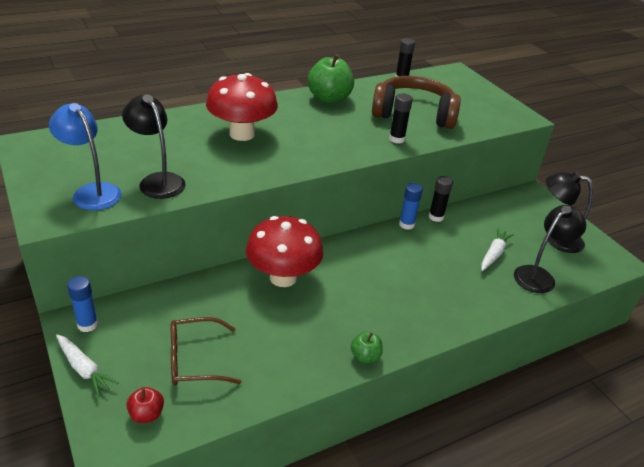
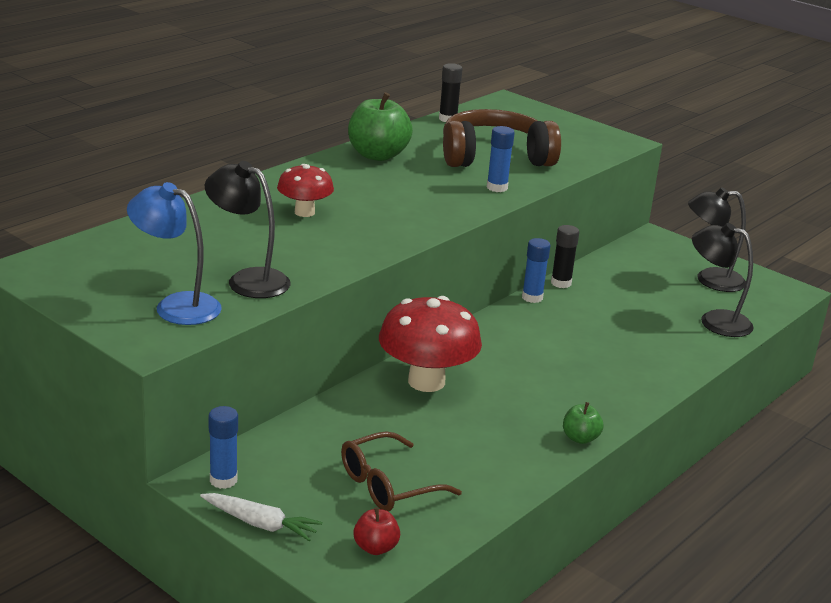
camera: 20 degrees left, 10 degrees down
(242, 134) = (304, 212): red mushroom -> red mushroom, size x0.58
(396, 139) = (497, 188): black glue stick -> blue glue stick
(494, 254) = (652, 309): white carrot -> none
(539, 275) = (715, 321): black lamp -> black lamp turned 90 degrees counterclockwise

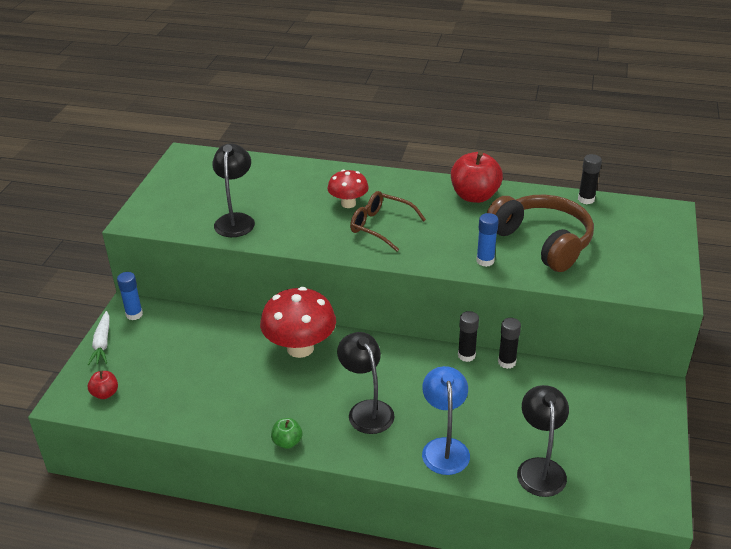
camera: 65 degrees right, 10 degrees up
(176, 306) = (184, 211): blue lamp -> blue lamp (444, 447)
(377, 155) = (474, 196): green apple -> red apple
(388, 485) = (170, 375): brown glasses -> brown glasses (380, 226)
(532, 297) = (466, 355): blue glue stick -> black glue stick
(710, 280) = (615, 445): black lamp -> black lamp (366, 410)

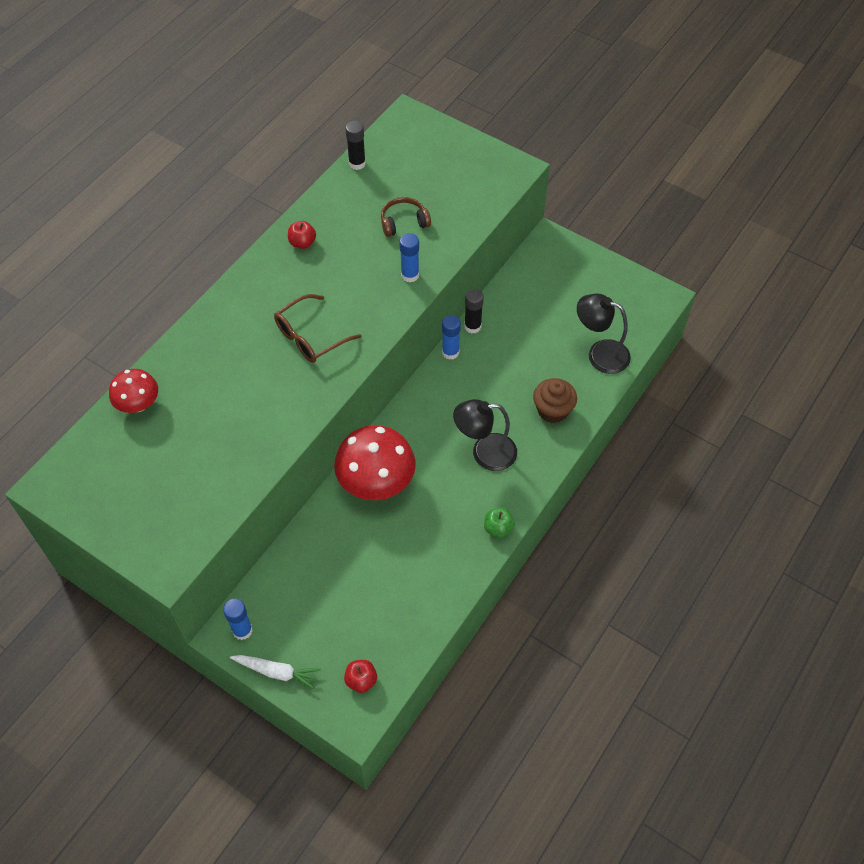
camera: 70 degrees left, 20 degrees up
(236, 220) = (225, 464): black lamp -> none
(348, 204) = (254, 351): red mushroom -> red mushroom (138, 404)
(444, 447) = (552, 410): blue lamp -> brown cupcake
(466, 355) = (450, 352): black glue stick -> blue glue stick
(474, 196) = (302, 243): red apple -> red apple, size x0.51
(542, 242) = (404, 222): brown headphones -> brown headphones, size x0.49

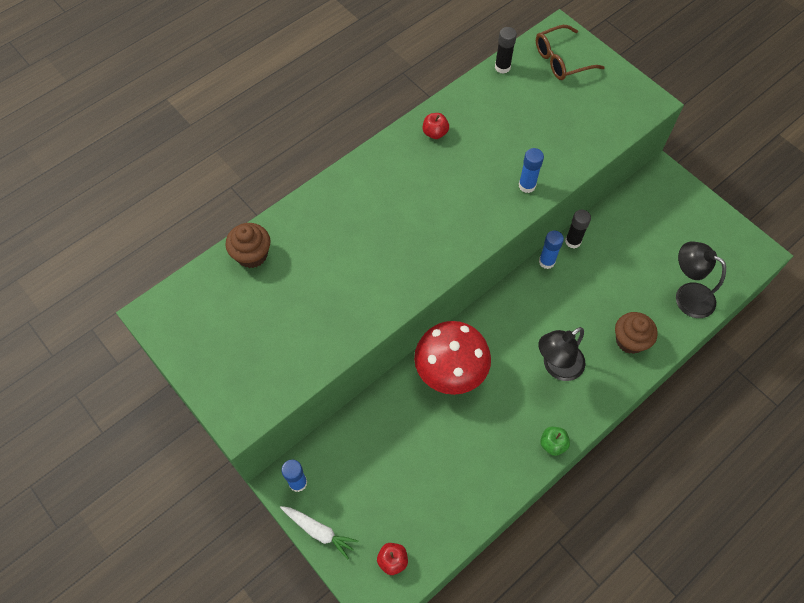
camera: 15 degrees right, 5 degrees up
(138, 404) = (252, 255): red mushroom -> brown cupcake
(310, 337) = (421, 225): brown glasses -> brown glasses (561, 60)
(404, 222) = (533, 133): brown headphones -> none
(484, 453) = (556, 367): black lamp -> black lamp turned 45 degrees counterclockwise

